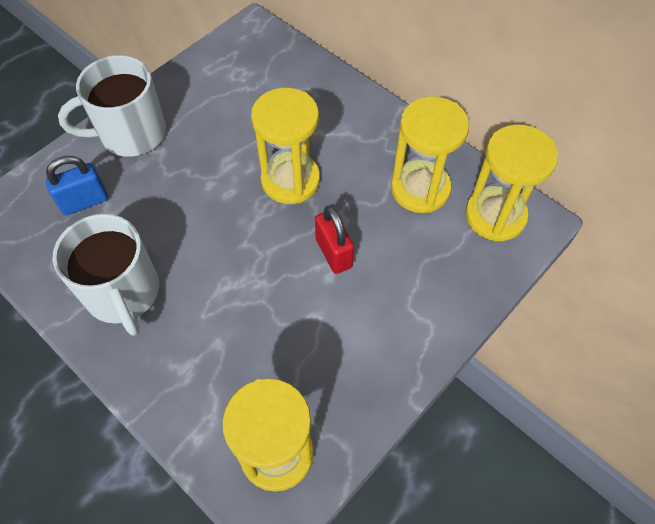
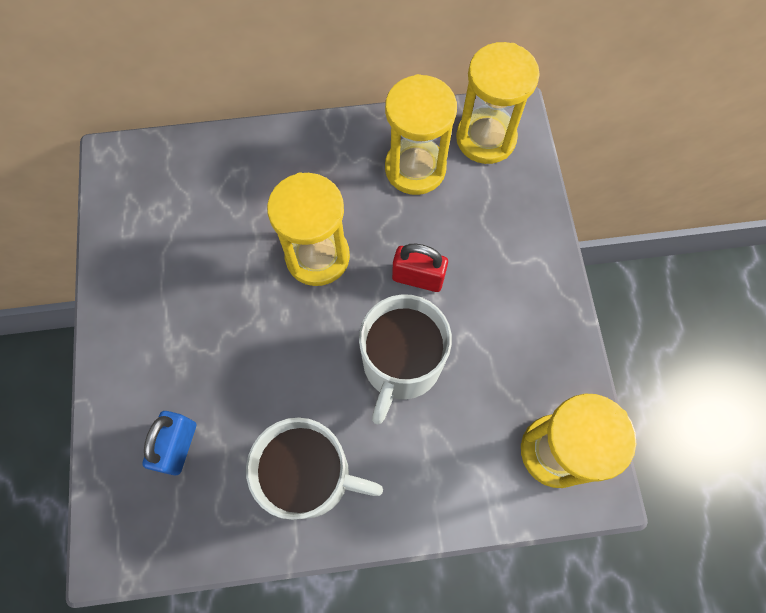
camera: 50 degrees left, 10 degrees up
(131, 133) = (137, 352): white mug -> white mug (401, 364)

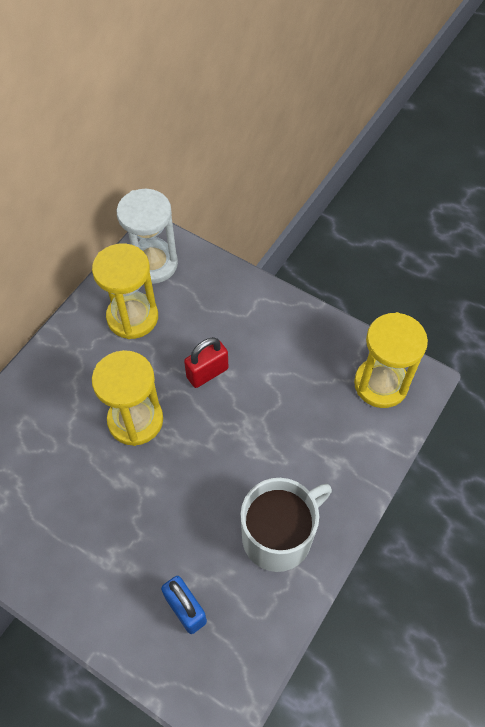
camera: 50 degrees left, 10 degrees down
(401, 364) = (254, 426): white mug -> none
(486, 138) = (153, 264): yellow hourglass -> white hourglass

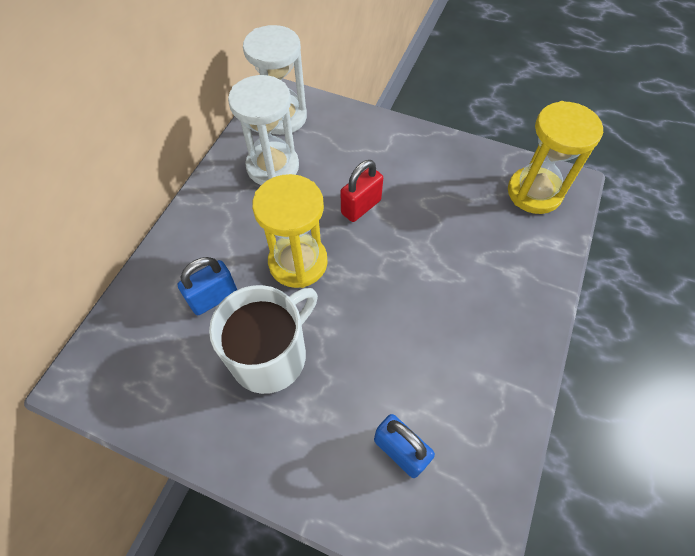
camera: 10 degrees left, 0 degrees up
(52, 442) = (214, 298): none -> blue padlock
(132, 317) = (273, 166): yellow hourglass -> white hourglass
(279, 536) = (478, 354): white mug -> white mug (270, 355)

